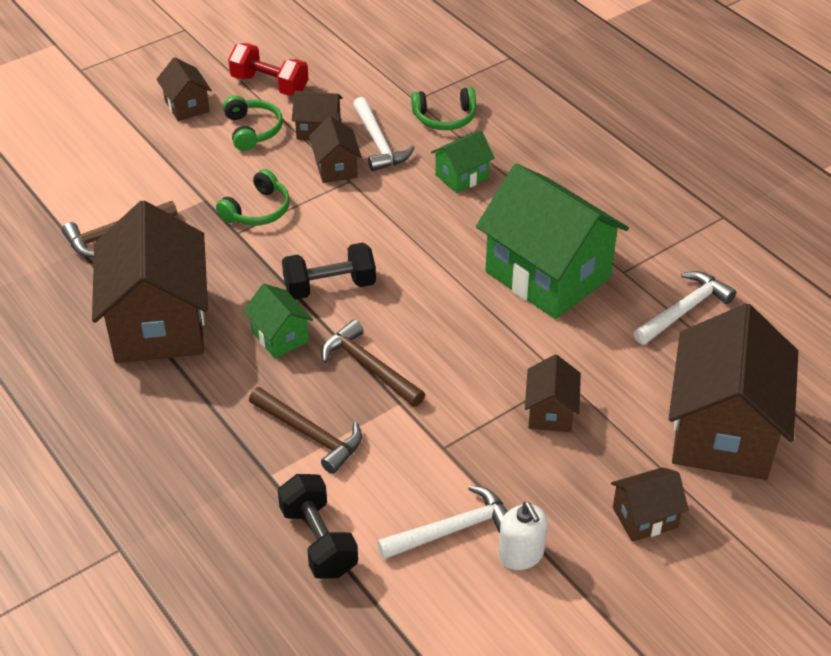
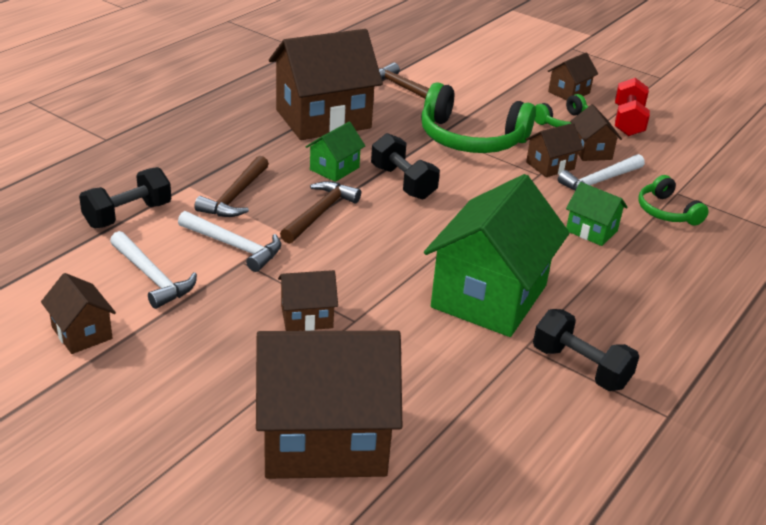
camera: 70 degrees right, 10 degrees down
(258, 210) = (471, 139): green headphones -> green headphones, size x1.86
(521, 554) = (131, 317): white soap dispenser -> none
(645, 517) = (191, 390): brown house -> brown house (82, 333)
(657, 247) = (580, 367): none -> black dumbbell
(684, 310) = (493, 396): white hammer -> white hammer (234, 246)

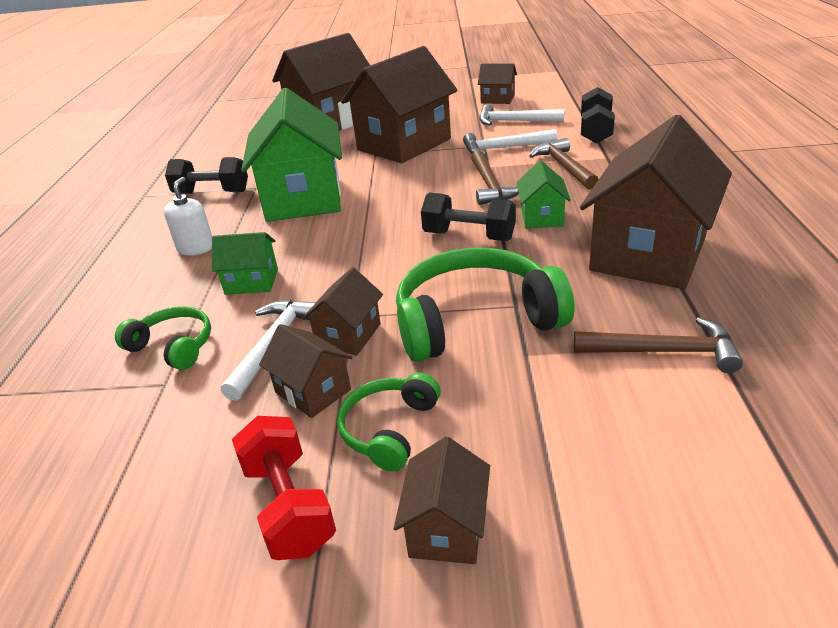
camera: 150 degrees right, 0 degrees up
(307, 317) = (404, 144): brown house -> brown house, size x2.17
(625, 290) = (196, 248): none -> white soap dispenser

